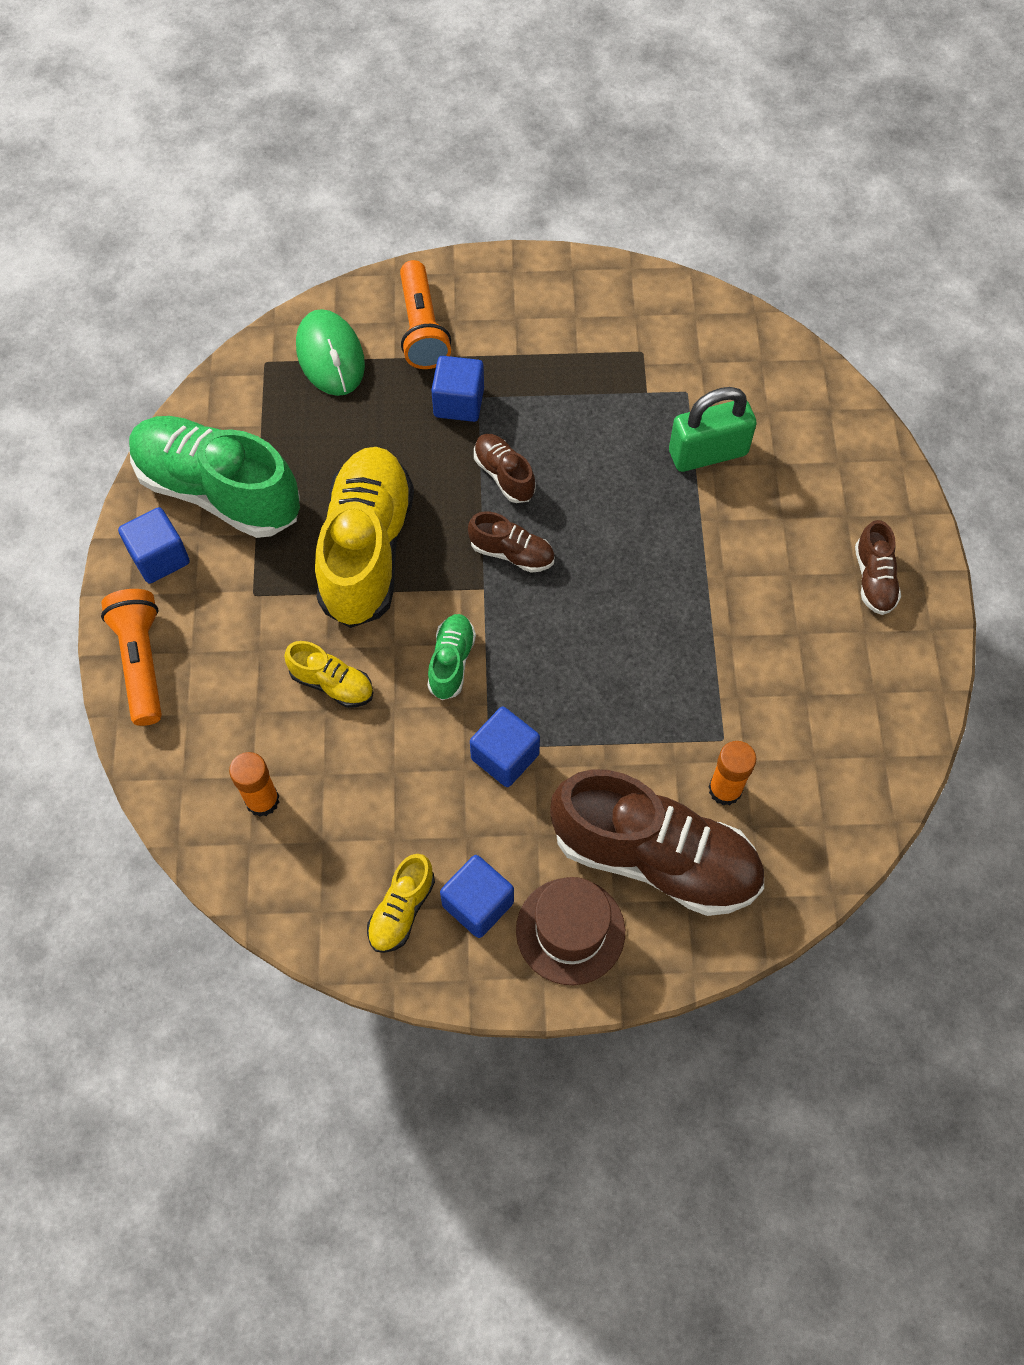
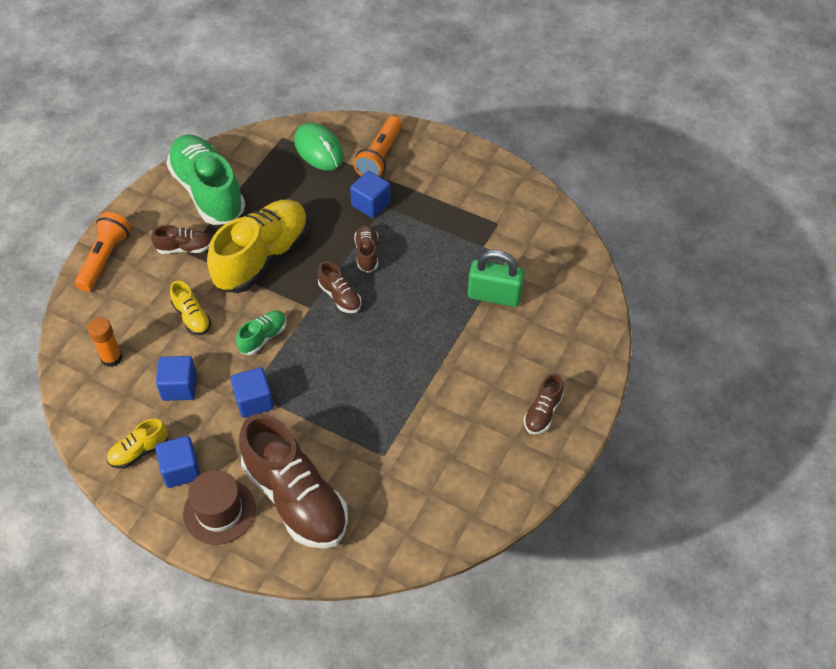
camera: 30 degrees right, 10 degrees down
(159, 557) = (153, 211): blue cube -> blue cube (179, 387)
(246, 590) = (184, 248): none -> brown shoe
(330, 356) = (319, 149): green mouse -> green mouse turned 45 degrees counterclockwise
(725, 789) = (363, 483): orange glue stick -> none

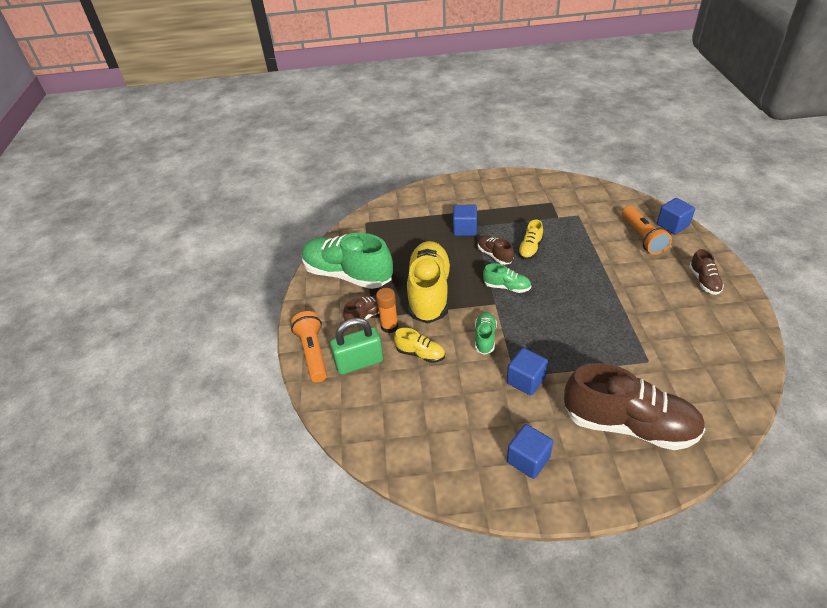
camera: 30 degrees left, 10 degrees down
(111, 358) = (389, 415): orange glue stick -> orange glue stick (389, 326)
(139, 451) = (482, 467): yellow shoe -> yellow shoe (530, 249)
(179, 387) = (462, 404): blue cube -> blue cube (672, 225)
(219, 511) = (589, 470): brown hat -> none
(319, 149) = (397, 217): green mouse -> none
(340, 296) = (506, 287): brown shoe -> green shoe
(380, 156) = (440, 203): orange flashlight -> orange flashlight (642, 237)
(494, 295) = (597, 237): green padlock -> green padlock (359, 362)

